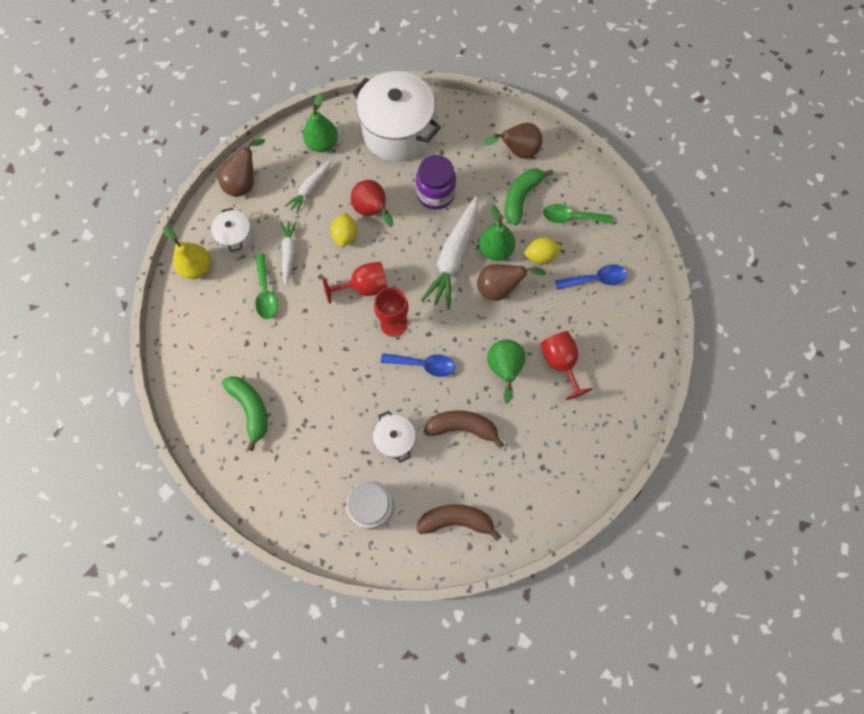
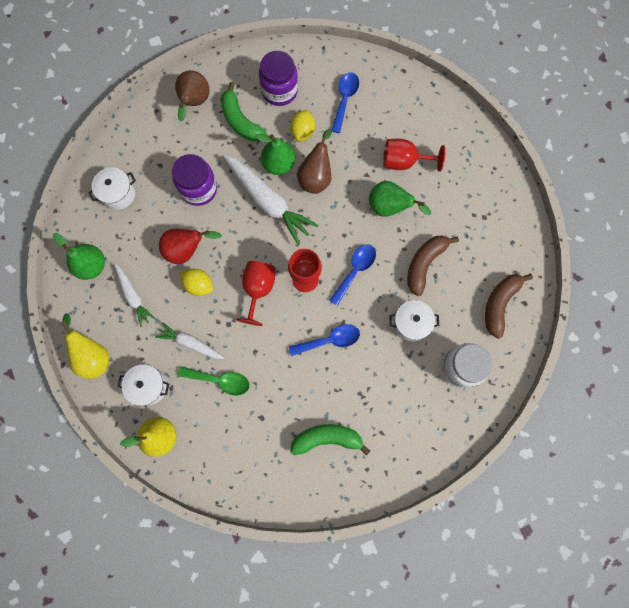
camera: 65 degrees left, 5 degrees up
(244, 183) = (94, 356): brown pear -> yellow pear
(344, 371) = (330, 340): none -> blue spoon
(397, 132) = (118, 194): white pot -> white pot, size x0.49
(571, 217) = (279, 91): green spoon -> purple jar

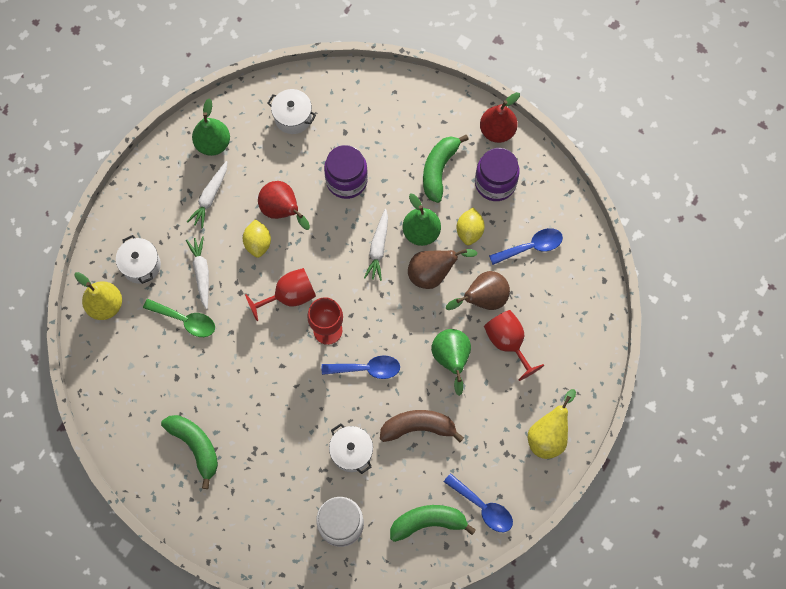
camera: 55 degrees right, 5 degrees down
(94, 356) = (136, 202): yellow pear -> yellow pear (548, 435)
(194, 103) = (427, 118): brown pear -> brown pear (483, 299)
(220, 380) = (185, 320): green spoon -> green spoon turned 45 degrees counterclockwise
(241, 63) = (497, 131): none -> red pear
(268, 202) = (378, 248): white carrot -> white carrot, size x0.57
(302, 132) = (469, 231): yellow lemon -> yellow lemon turned 60 degrees counterclockwise
(330, 340) = (286, 390): blue spoon -> blue spoon (483, 507)
(499, 304) = (428, 522): brown banana -> green banana

